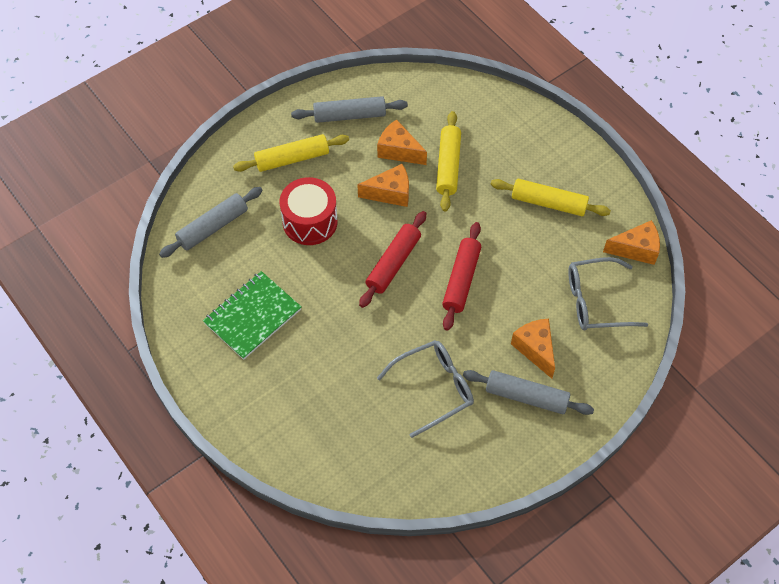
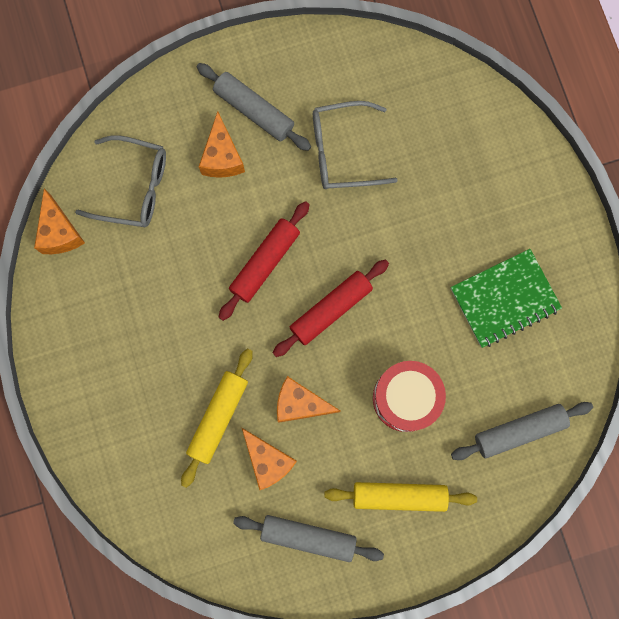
camera: 160 degrees left, 20 degrees up
(549, 203) = (125, 325): yellow rolling pin -> none
(636, 249) = (60, 232): orange cheese -> orange cheese turned 120 degrees counterclockwise

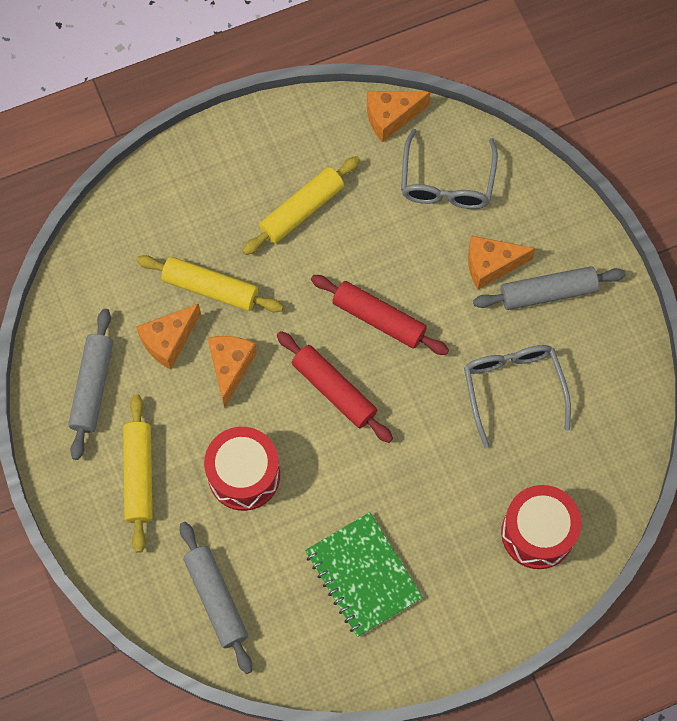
camera: 85 degrees right, 10 degrees down
(147, 324) = (302, 210): none -> yellow rolling pin
(254, 111) = (547, 293): grey rolling pin -> grey rolling pin turned 45 degrees clockwise
(475, 146) = (537, 533): none -> red drum

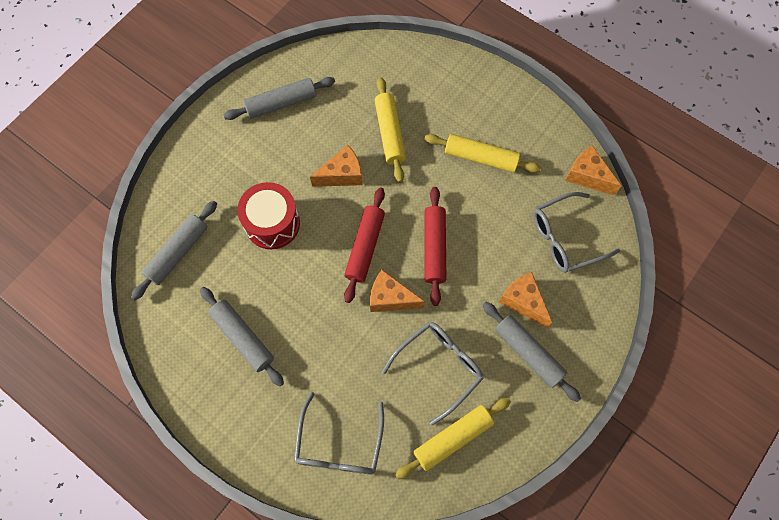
camera: 60 degrees right, 0 degrees up
(139, 475) = (237, 161): yellow rolling pin -> yellow rolling pin (452, 438)
(169, 341) = (338, 129): orange cheese -> orange cheese (390, 298)
(363, 575) = (243, 338): green notebook -> grey rolling pin
(537, 533) = (339, 444): red drum -> grey glasses

